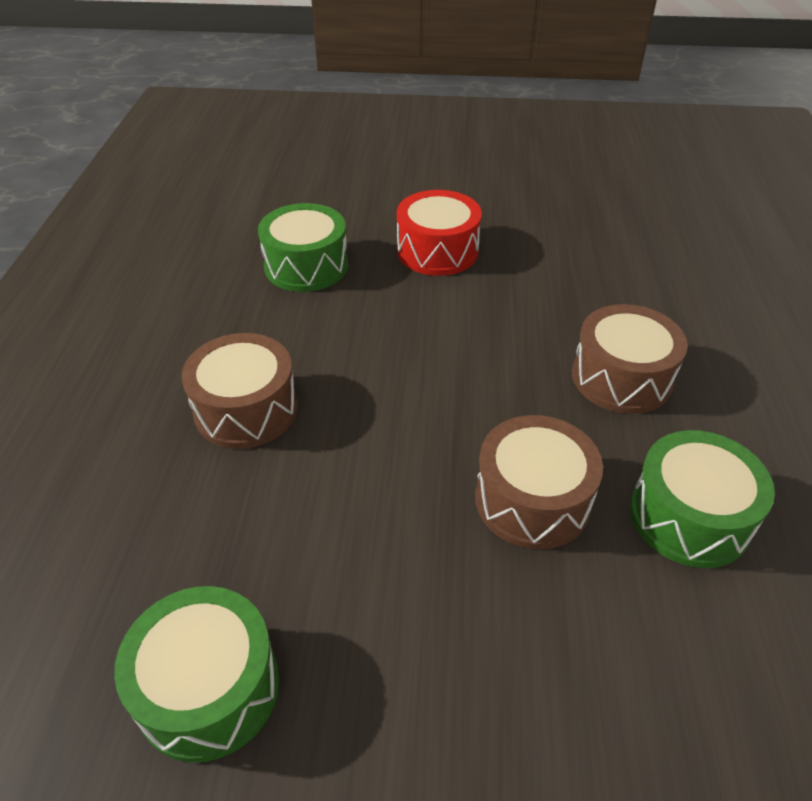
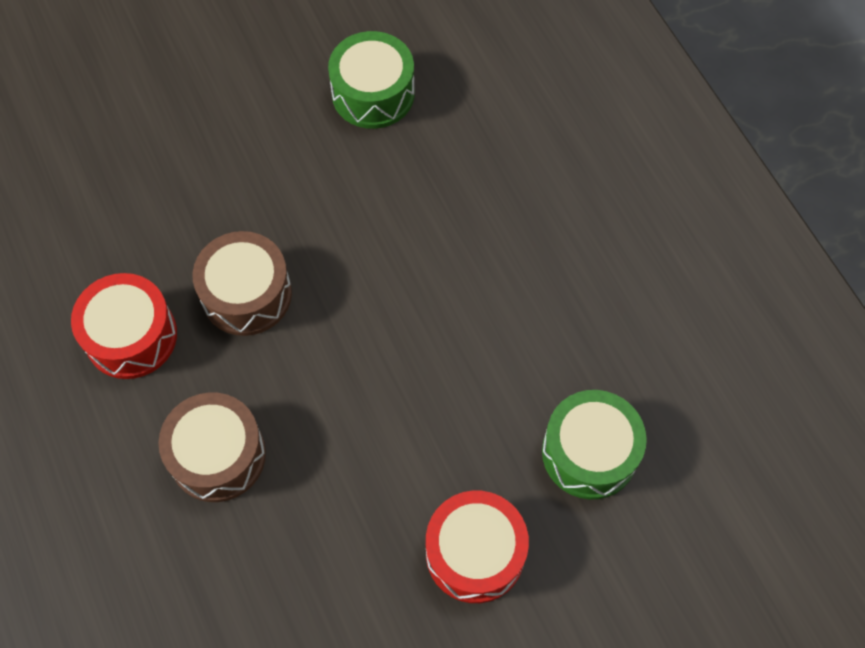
camera: 150 degrees right, 20 degrees up
(246, 409) = (501, 263): brown drum -> none
(689, 516) = (131, 336): green drum -> red drum

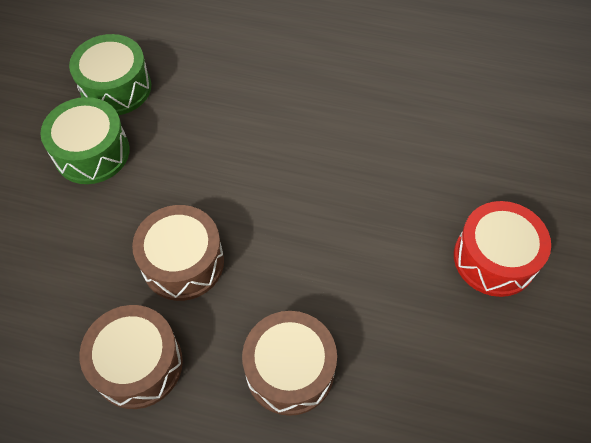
camera: 50 degrees left, 5 degrees down
(131, 336) = (138, 364): red drum -> brown drum
(589, 453) = (474, 151): green drum -> green drum (92, 152)

